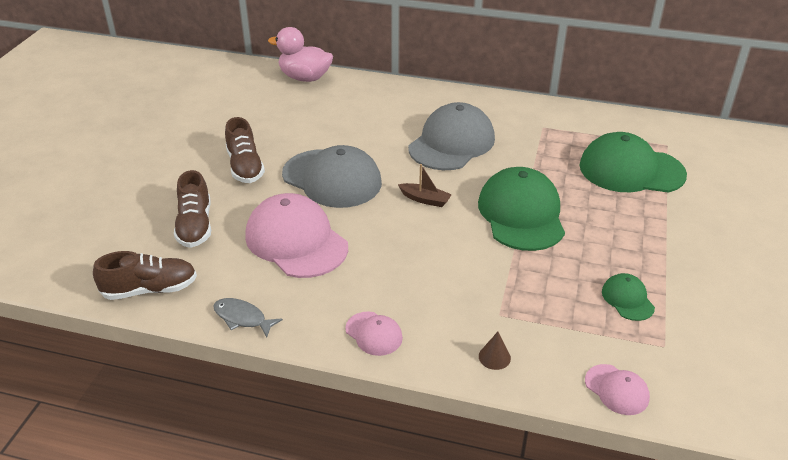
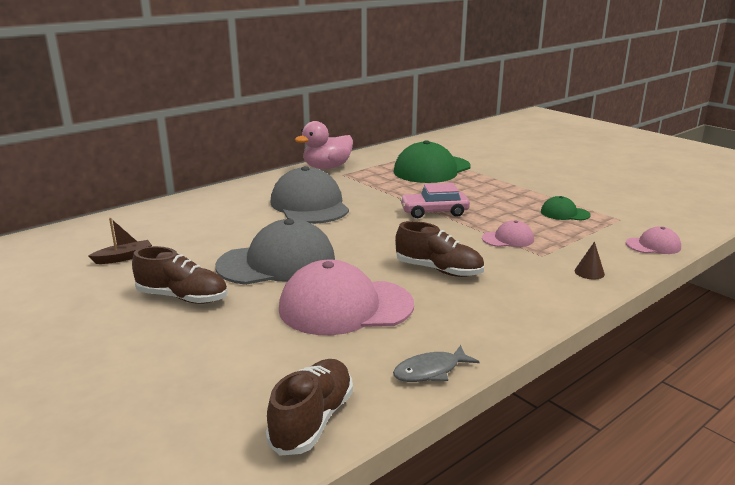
camera: 55 degrees left, 15 degrees down
(195, 226) = (238, 356): brown shoe -> brown shoe (439, 270)
(305, 78) = (94, 226): pink duck -> pink duck (327, 167)
(374, 333) = (519, 310): pink cap -> pink cap (508, 239)
(425, 199) = (367, 236): brown boat -> brown boat (124, 257)
(521, 214) = (434, 212): green cap -> pink car

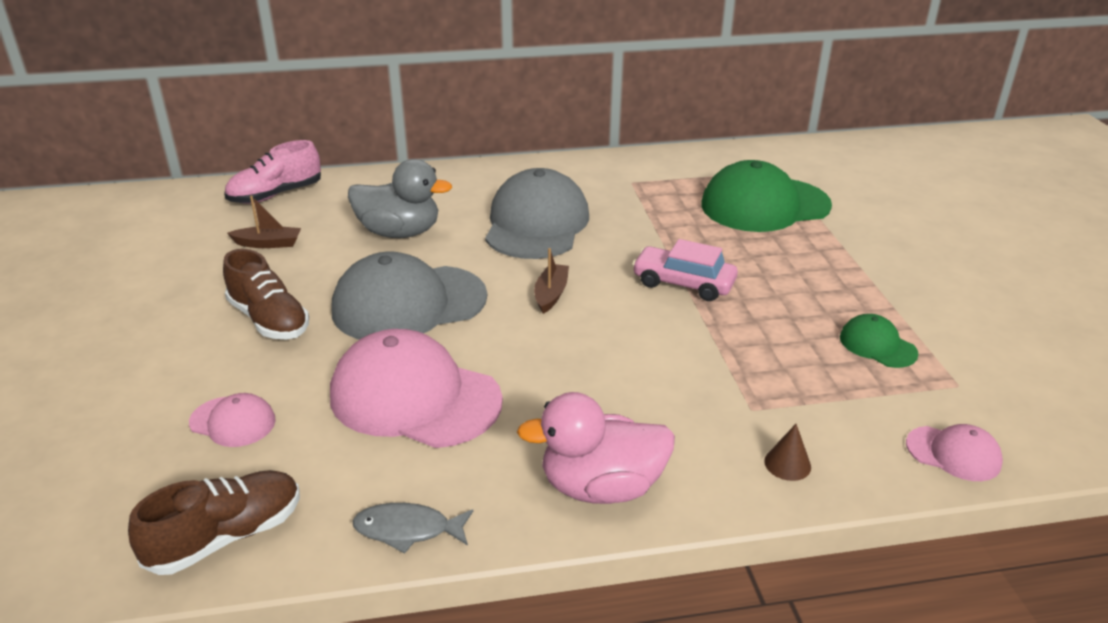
camera: 30 degrees right, 10 degrees up
(93, 230) = (275, 195): none -> pink shoe
(220, 229) = (399, 232): none -> grey duck
(277, 262) = (409, 303): grey cap -> grey cap turned 150 degrees clockwise
(327, 167) = (623, 165): pink duck -> pink duck (601, 487)
(364, 235) = (551, 294): none -> brown boat
(439, 270) = (582, 383): brown shoe -> none
(508, 239) = (735, 364): pink cap -> pink cap (233, 422)

